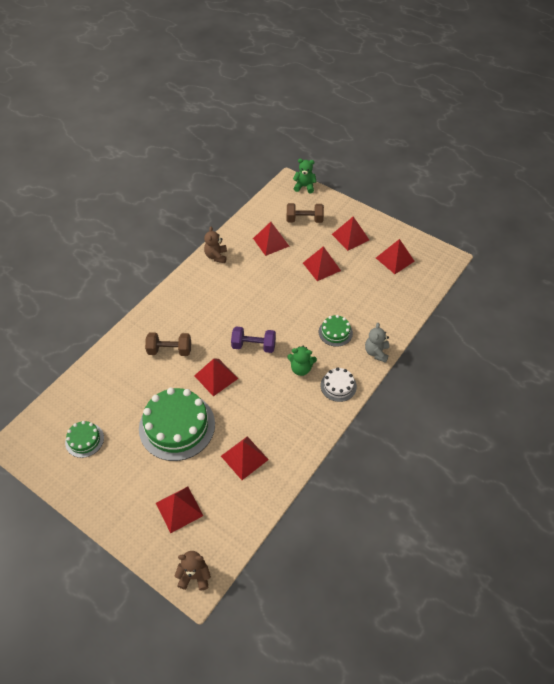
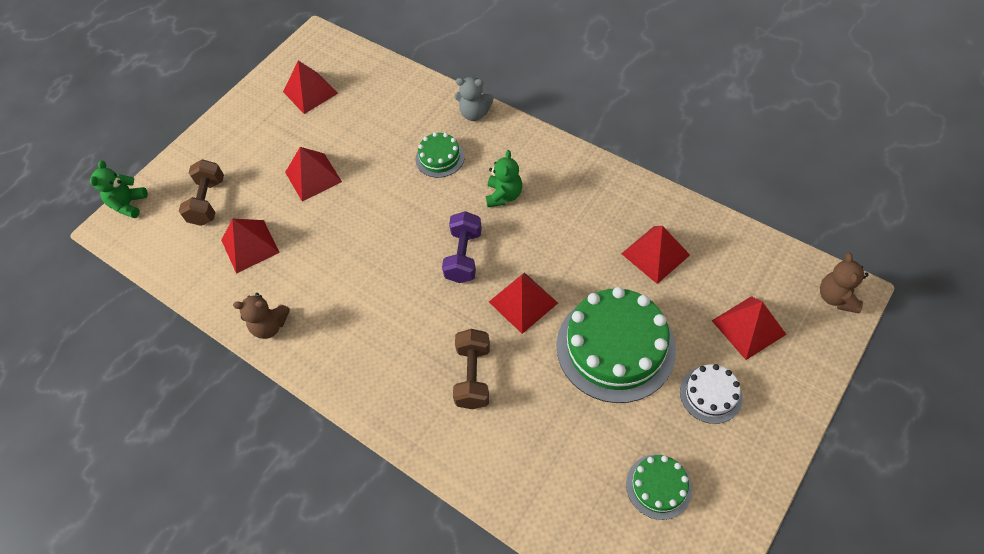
camera: 85 degrees left, 5 degrees up
(338, 386) = (530, 153): white cake -> white cake (710, 394)
(350, 237) = (257, 142): red pyramid -> none

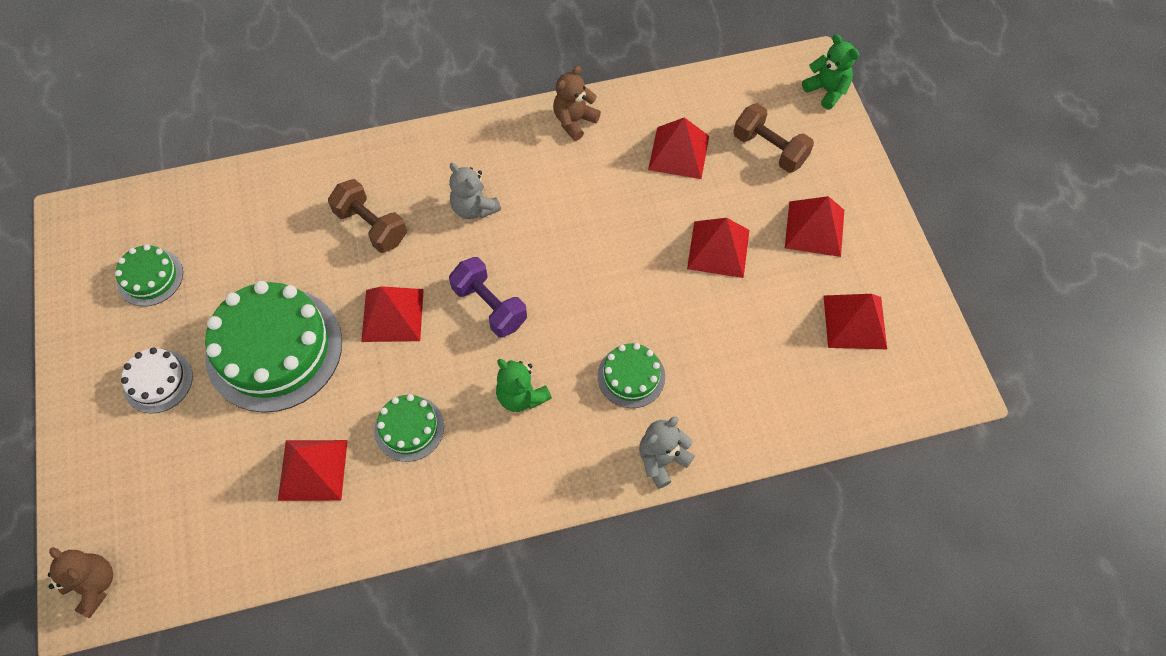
camera: 125 degrees right, 5 degrees up
(399, 325) = (474, 208): none -> grey teddy bear
(580, 230) = (409, 428): none -> green cake
(748, 327) = (165, 473): red pyramid -> red pyramid (814, 228)

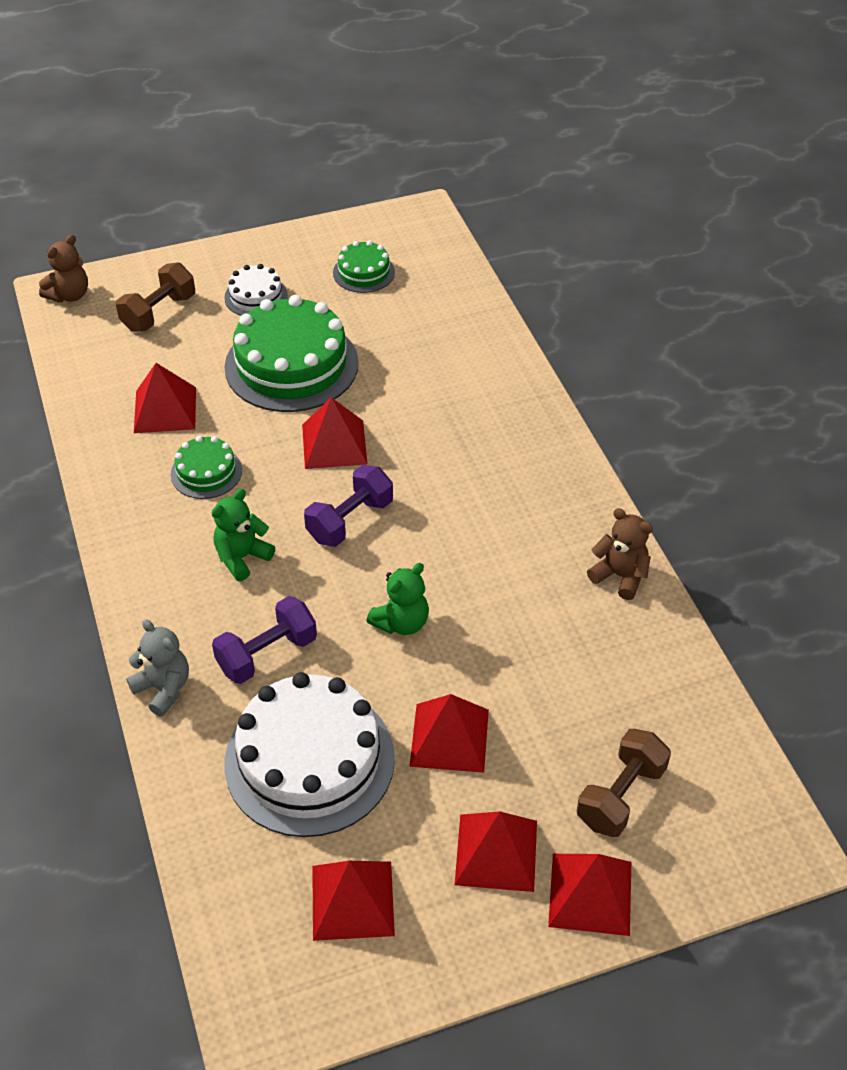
camera: 85 degrees right, 15 degrees down
(371, 226) = (440, 414): brown dumbbell -> brown dumbbell (159, 313)
(474, 208) = (476, 494): grey teddy bear -> none
(631, 376) = (267, 654): green cake -> purple dumbbell
(679, 152) = (594, 689): red pyramid -> red pyramid (590, 894)
(736, 346) = (309, 760): none -> white cake
(826, 90) = (746, 872): green teddy bear -> green teddy bear (401, 622)

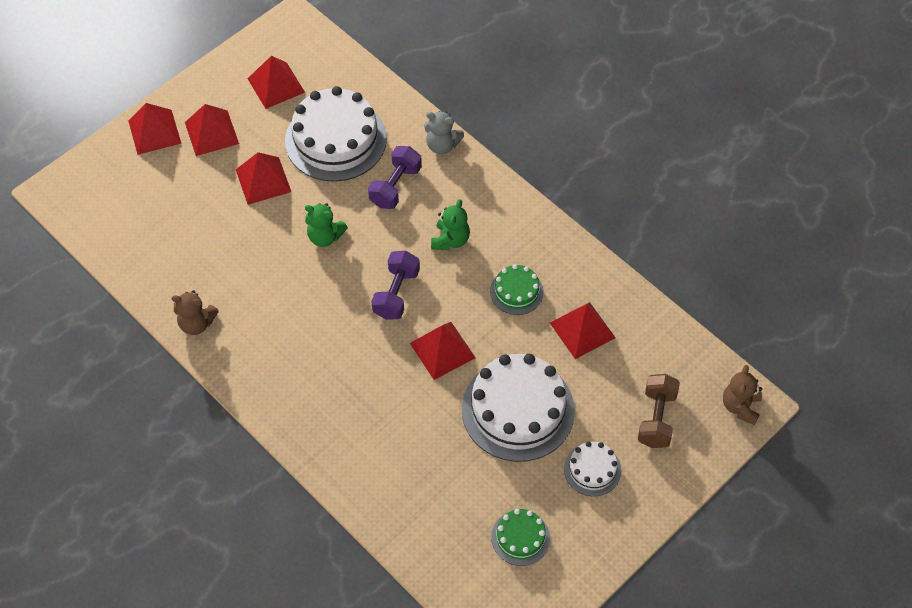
camera: 155 degrees right, 10 degrees up
(291, 365) = (518, 410): green cake -> white cake
(401, 622) = (325, 237): green teddy bear -> green teddy bear turned 90 degrees counterclockwise
(620, 796) = (153, 185): brown dumbbell -> none

